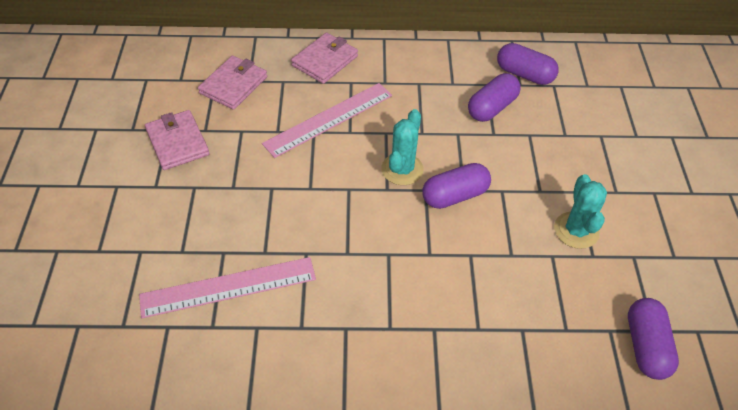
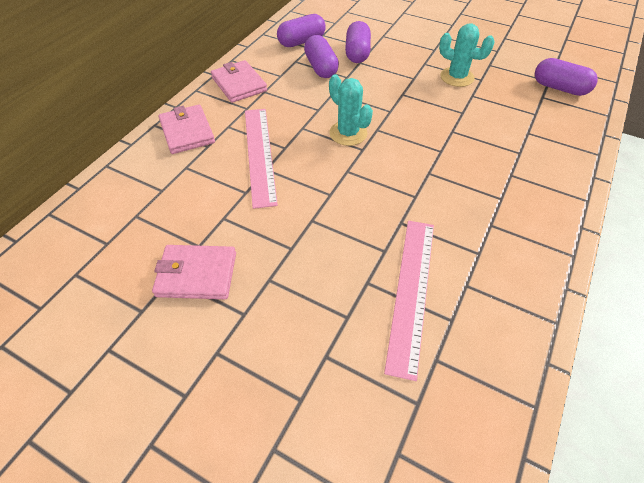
camera: 60 degrees left, 0 degrees up
(233, 85) = (157, 203): pink wallet -> pink wallet (239, 84)
(455, 195) = (393, 117): purple capsule -> purple capsule (357, 53)

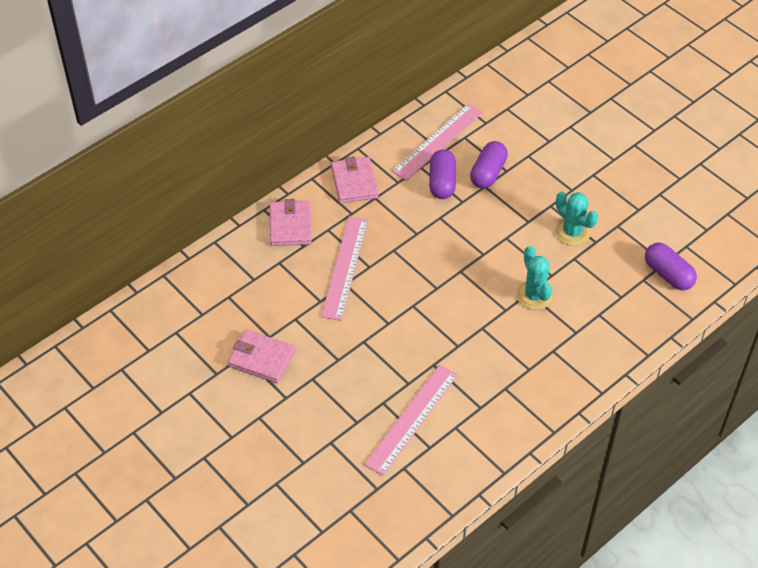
camera: 20 degrees right, 0 degrees up
(301, 41) = (438, 141): purple capsule -> pink ruler
(348, 133) = (431, 268): turquoise cactus -> turquoise cactus (534, 295)

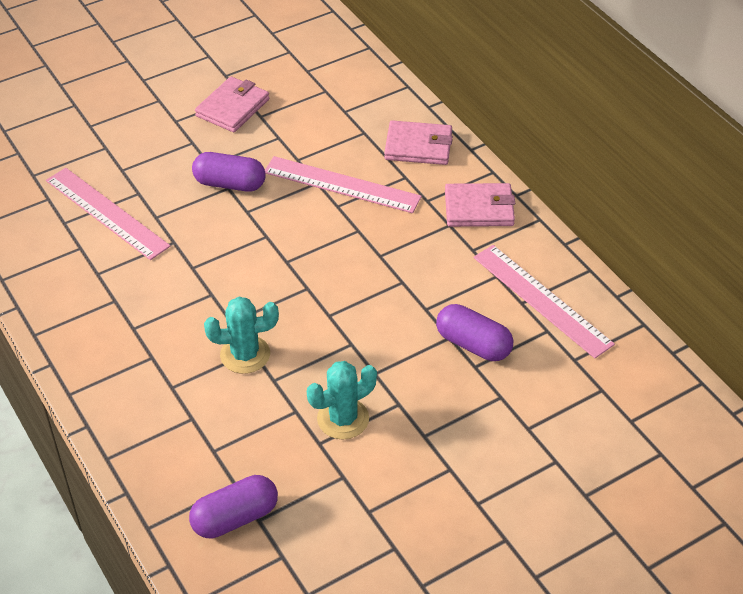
camera: 100 degrees right, 5 degrees down
(442, 182) = (463, 293): purple capsule -> purple capsule (230, 184)

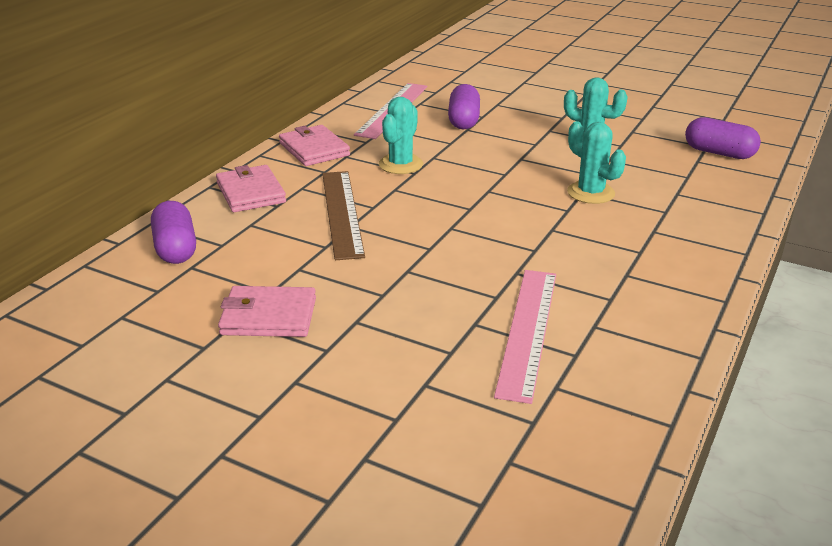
camera: 120 degrees left, 15 degrees down
(230, 184) = (401, 271): purple capsule -> purple capsule (176, 248)
(341, 184) = (341, 213): pink ruler -> brown ruler
(403, 253) = (400, 164): none -> turquoise cactus

